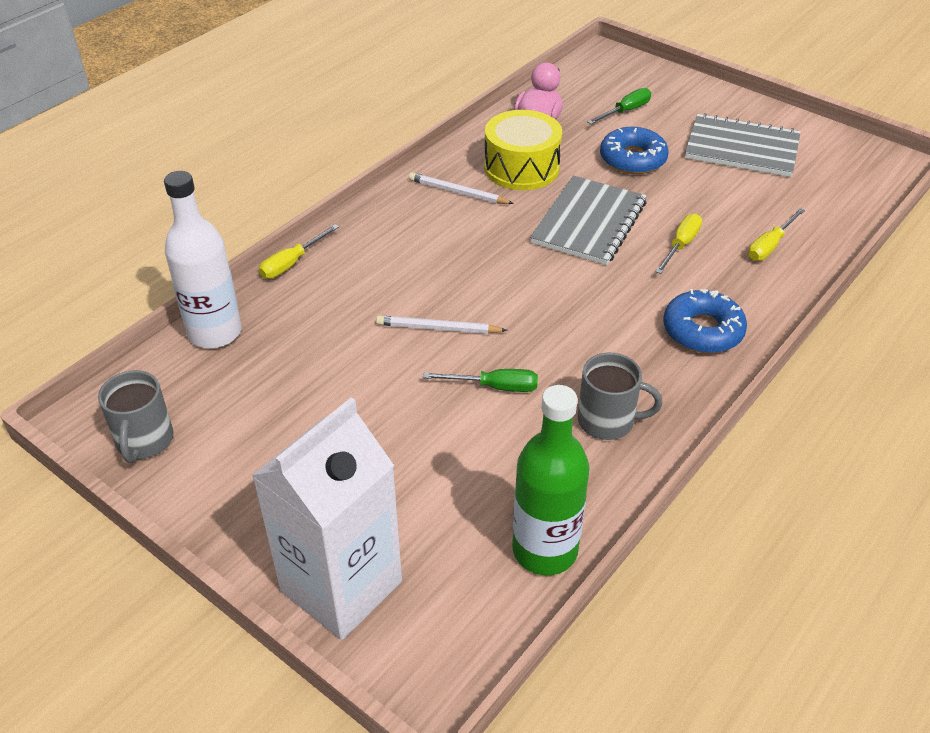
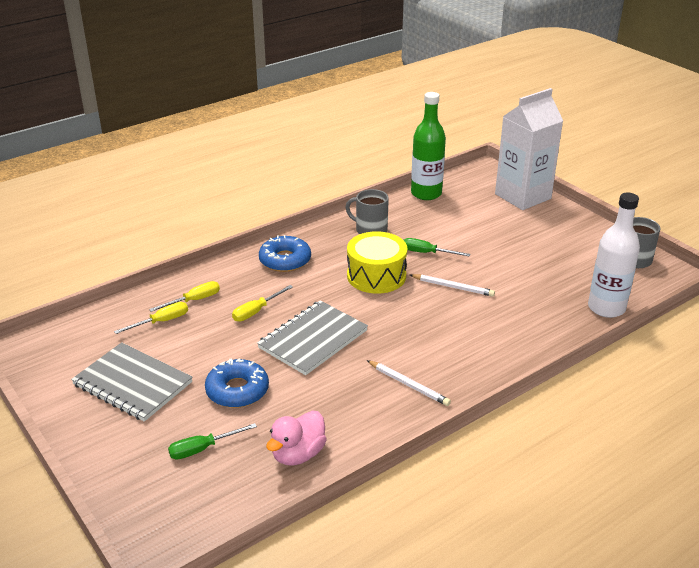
camera: 165 degrees left, 10 degrees down
(292, 263) = (555, 347): yellow screwdriver -> yellow screwdriver (161, 322)
(521, 167) = (342, 400): yellow drum -> yellow drum (376, 276)

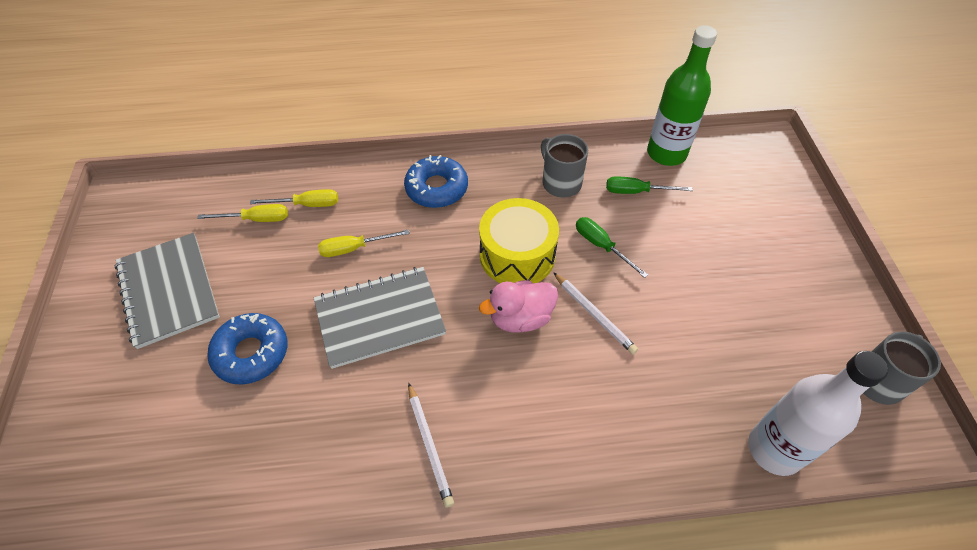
camera: 30 degrees right, 20 degrees up
(203, 449) = (158, 418): green screwdriver -> green screwdriver (636, 191)
(298, 454) = (237, 484): pink duck -> pink duck (520, 318)
(523, 196) = (789, 205): white carton -> none

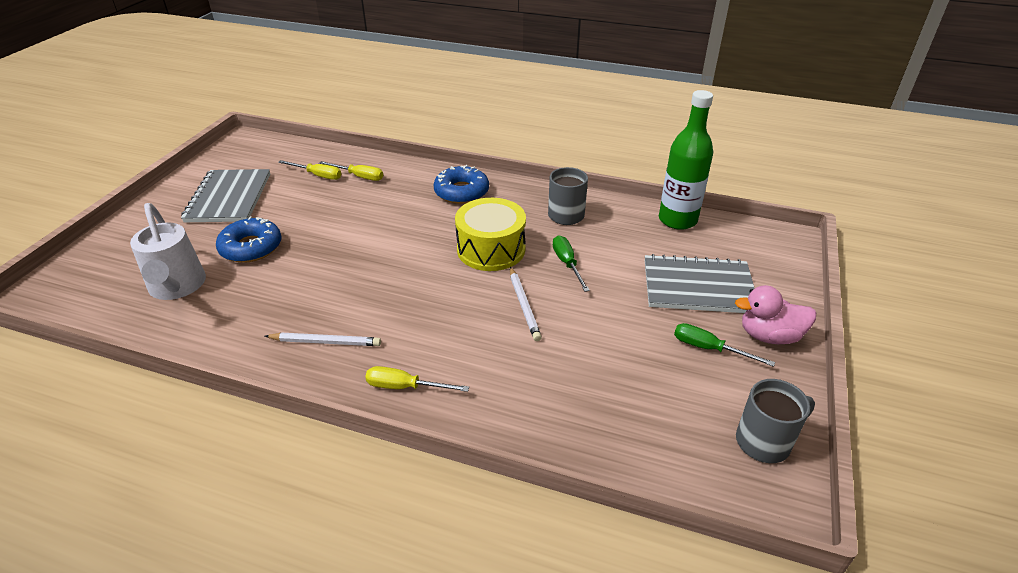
camera: 25 degrees right, 15 degrees down
(202, 446) = (177, 287): none -> white watering can
(354, 248) = (371, 210): yellow screwdriver -> yellow screwdriver (405, 387)
(379, 318) = (354, 255): grey notebook -> grey notebook (698, 287)
(429, 445) = (326, 342): white pencil -> white pencil turned 90 degrees counterclockwise
(520, 318) = (461, 288): pink duck -> pink duck (769, 336)
(636, 191) = (628, 237): green screwdriver -> green screwdriver (709, 348)
(775, 449) = (614, 452): white bottle -> none

